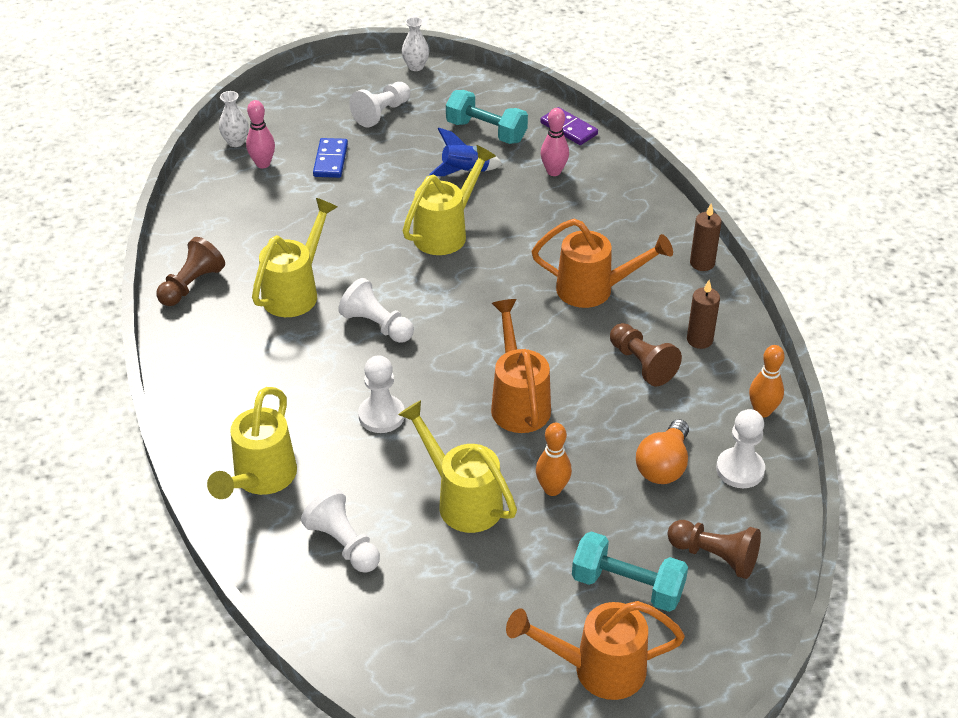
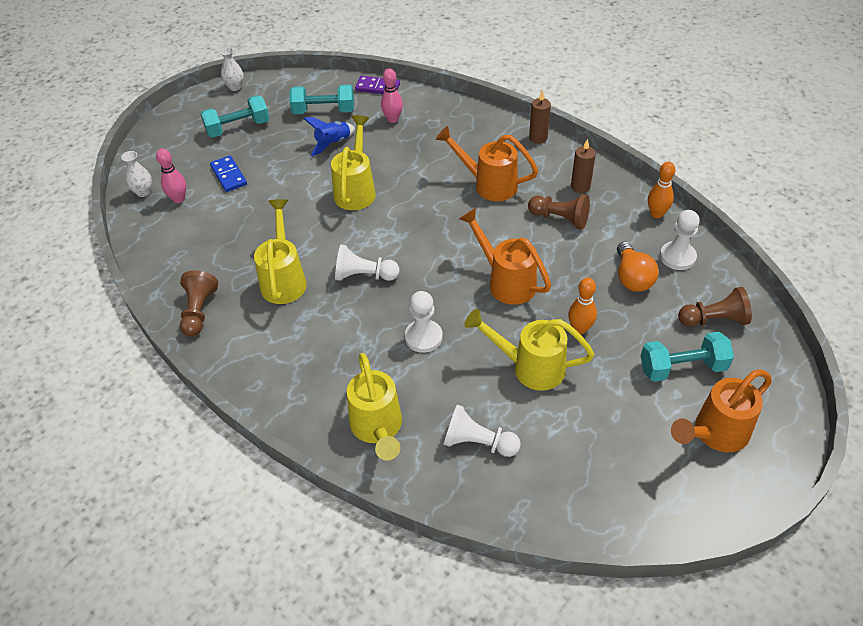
camera: 30 degrees left, 5 degrees up
(381, 113) = (238, 128): white pawn -> turquoise dumbbell
(595, 290) = (488, 184): orange watering can -> orange watering can turned 135 degrees counterclockwise

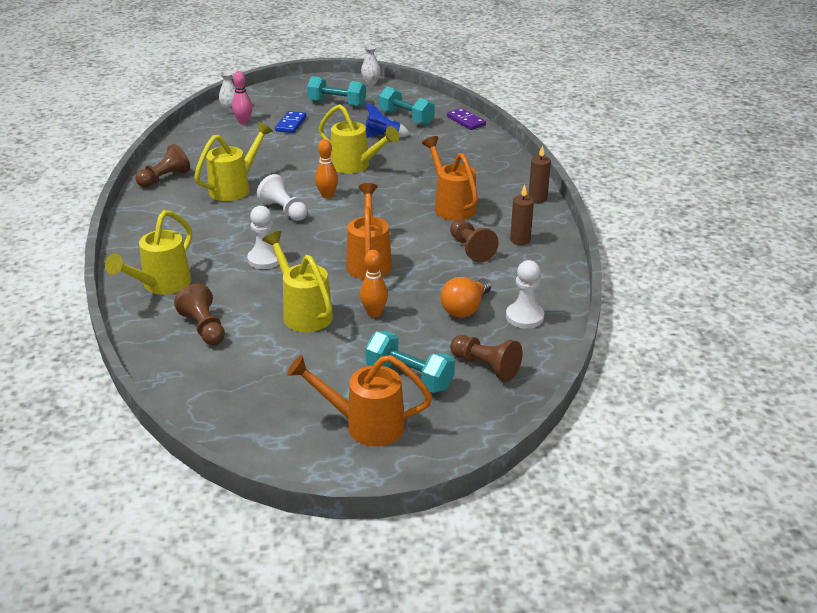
camera: 40 degrees right, 15 degrees down
(356, 189) = (356, 166): yellow watering can -> yellow watering can turned 75 degrees clockwise
(393, 119) = (446, 142): pink bowling pin -> none
(478, 442) = (204, 328): white pawn -> brown pawn
(656, 214) = (554, 285): orange bowling pin -> orange bowling pin (327, 195)

